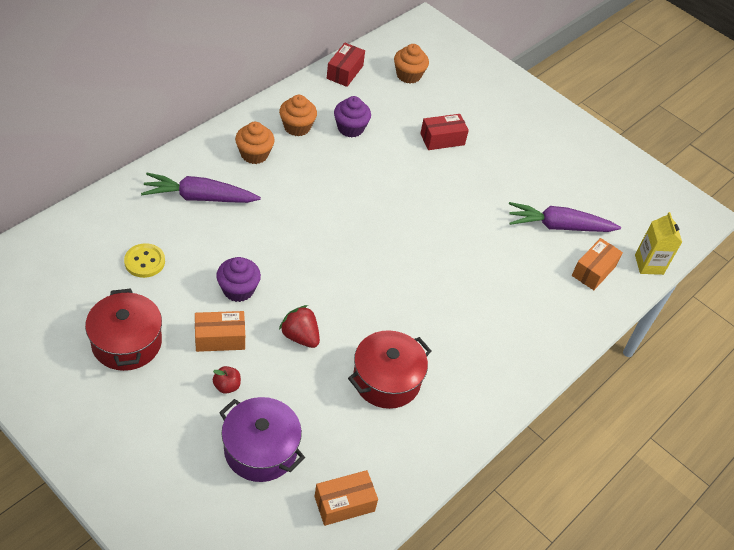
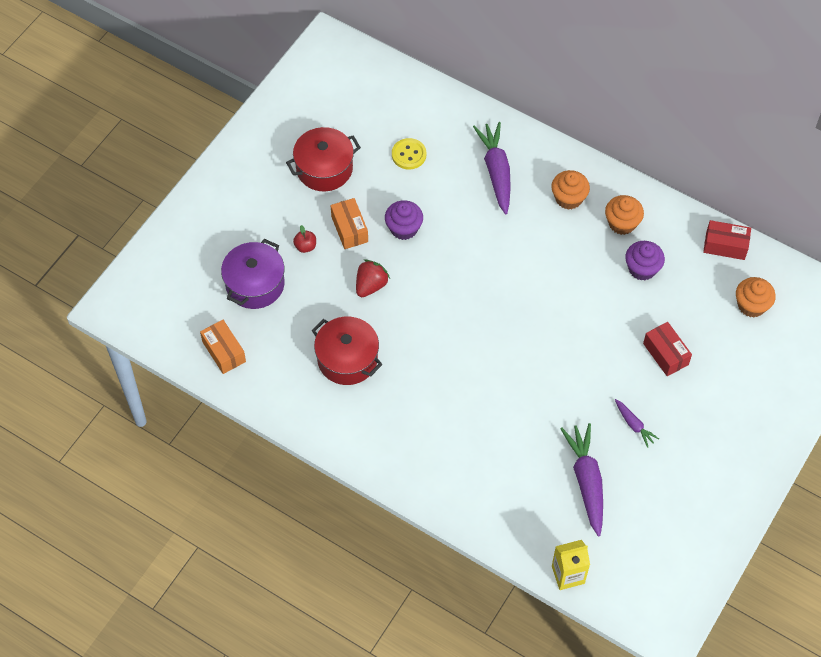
camera: 85 degrees right, 10 degrees up
(508, 179) = (634, 425): none -> purple carrot
(593, 271) = (538, 520): orange box -> none

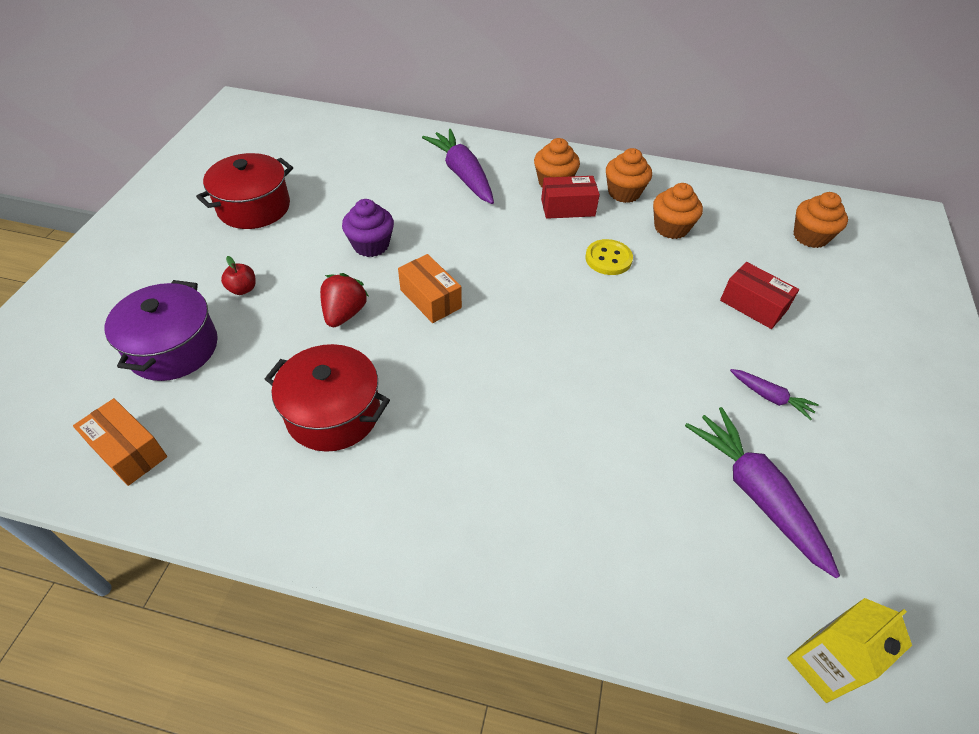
camera: 20 degrees left, 10 degrees down
(349, 229) = (300, 259): orange box -> orange box (430, 299)
(409, 155) = (356, 178): yellow button -> yellow button (608, 259)
(642, 268) = (671, 228): purple cupcake -> orange cupcake
(725, 245) = (743, 191): red box -> red box (568, 208)

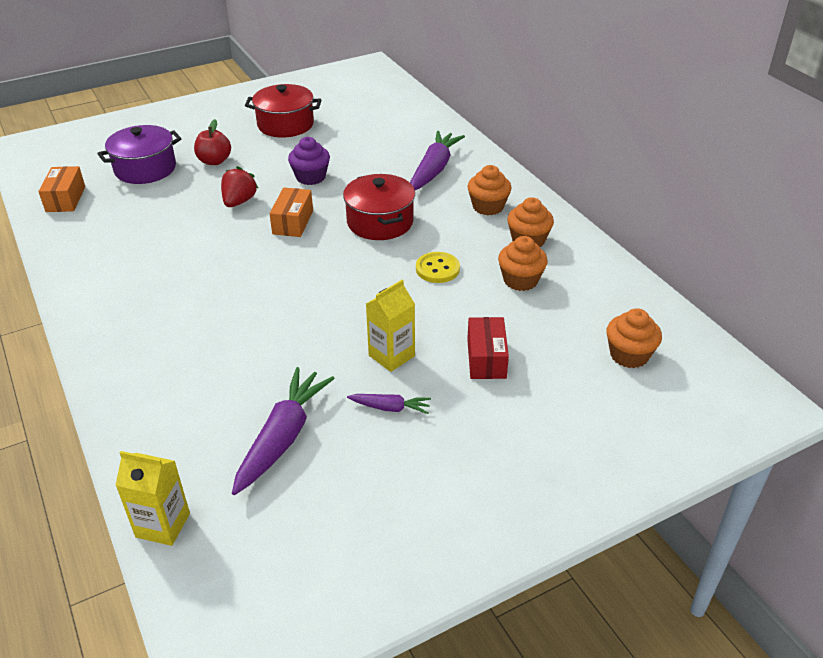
camera: 50 degrees right, 10 degrees down
(242, 289) = (214, 161): red apple -> red apple, size x1.51
(333, 413) = (158, 241): red pot -> red pot (380, 222)
(344, 313) = (239, 201): red strawberry -> red strawberry turned 45 degrees counterclockwise
(568, 208) = (468, 226): red box -> none
(701, 355) = (391, 356): none -> yellow carton
(770, 397) = (390, 408): purple carrot -> purple carrot turned 75 degrees counterclockwise

